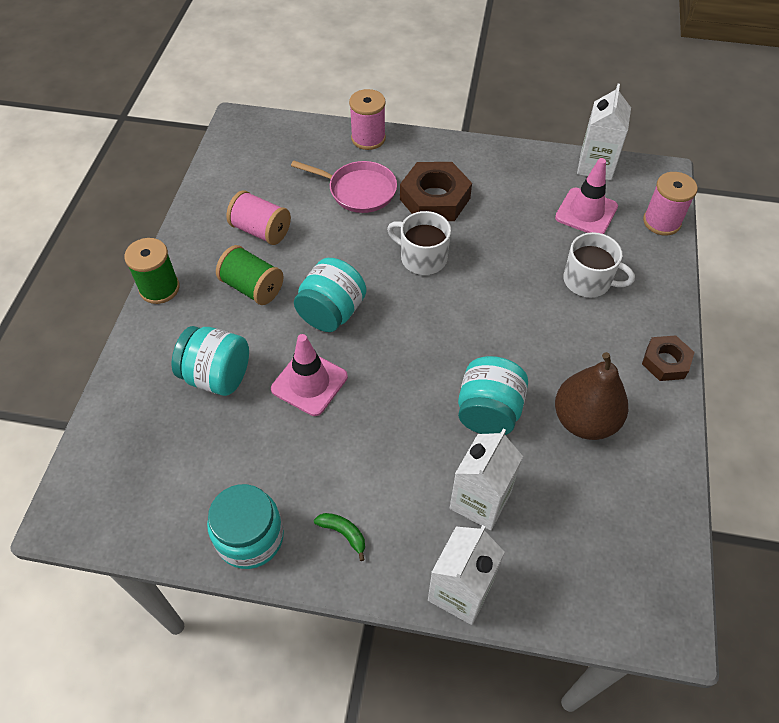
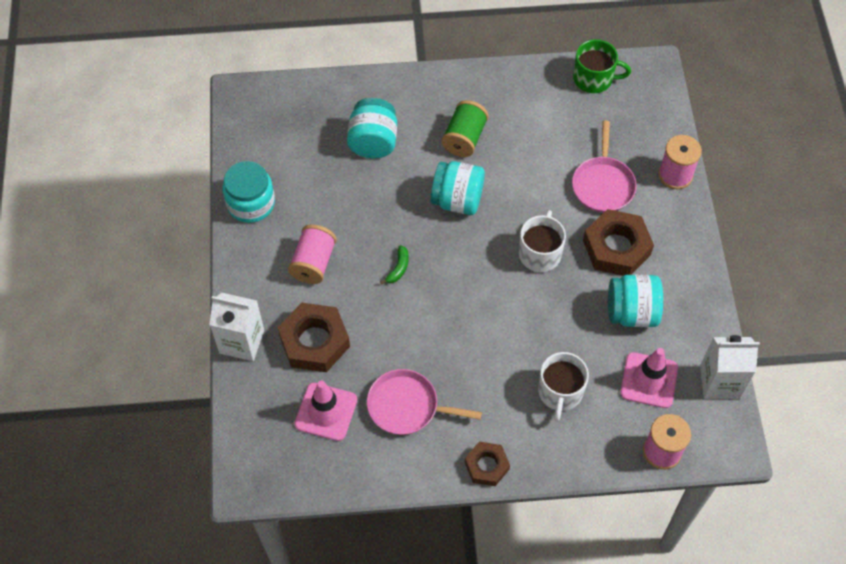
camera: 75 degrees right, 5 degrees up
(159, 288) = (442, 77): green spool -> none
(229, 166) = (594, 78): none -> green mug
(261, 230) = (527, 125): pink spool -> pink spool (313, 263)
(309, 383) = (385, 203): pink traffic cone -> pink traffic cone (326, 412)
(343, 533) = (267, 259): green banana -> green banana (398, 268)
(480, 500) = (314, 341): white carton -> brown nut
(488, 412) = (394, 334): turquoise jar -> turquoise jar (631, 312)
(584, 420) = (406, 406): brown pear -> pink pan

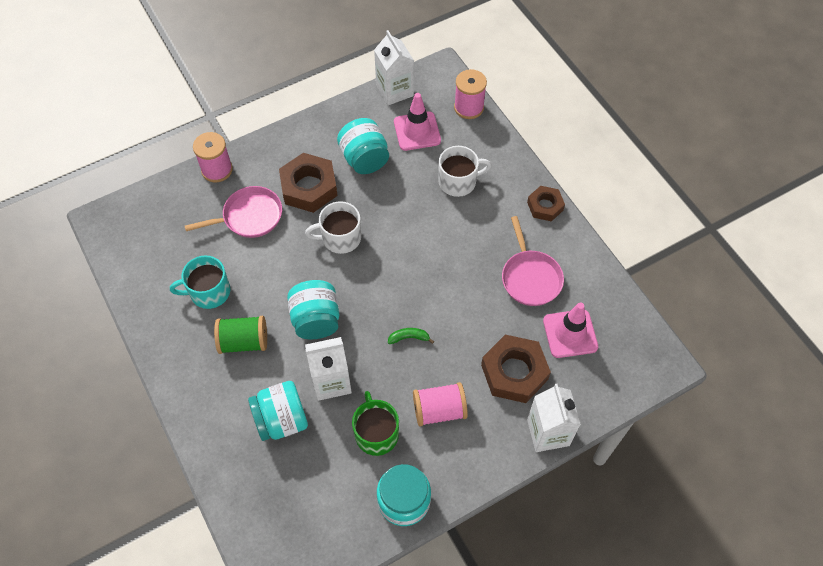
camera: 115 degrees left, 0 degrees up
(389, 190) = (331, 381): none -> white carton
(531, 127) = (209, 292): none -> turquoise mug
(594, 78) = (131, 261): green mug -> green mug (376, 433)

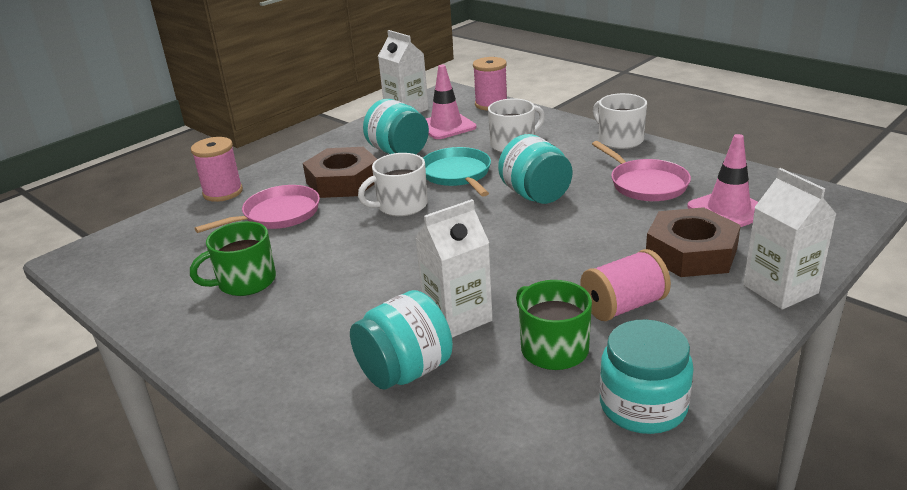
camera: 15 degrees left, 30 degrees down
(209, 292) = (245, 282): turquoise mug -> green mug
(244, 342) = (313, 312): green spool -> none
(316, 320) = (405, 271): turquoise jar -> turquoise jar (535, 195)
(397, 210) = (457, 174): none -> turquoise pan
(409, 338) = (537, 257): green banana -> none
(545, 206) = (619, 140): brown nut -> white mug

